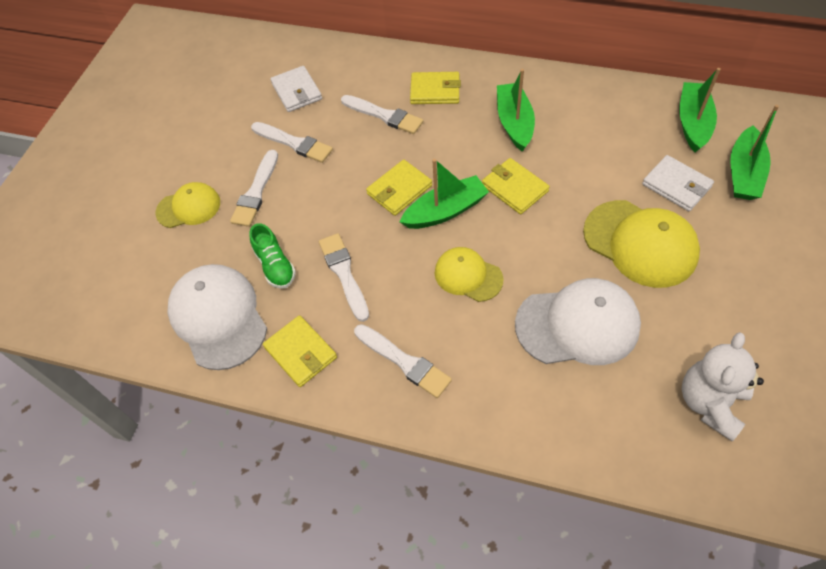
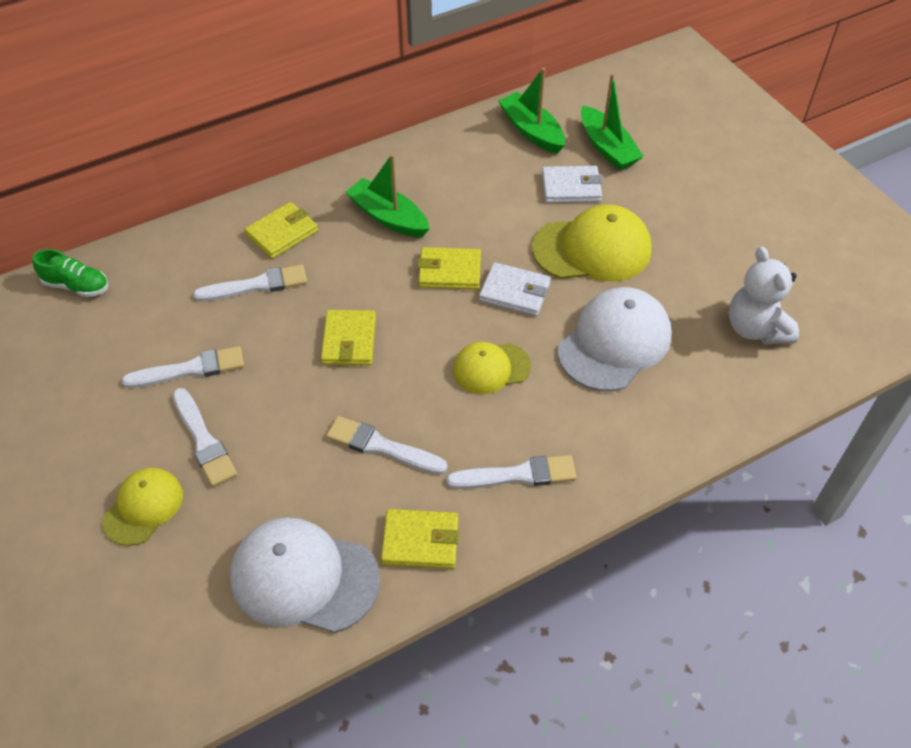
camera: 50 degrees left, 5 degrees down
(275, 266) = (306, 490): green shoe -> green shoe (76, 286)
(297, 91) = (133, 320): white wallet -> white wallet (514, 292)
(445, 211) = (412, 329): green boat -> none

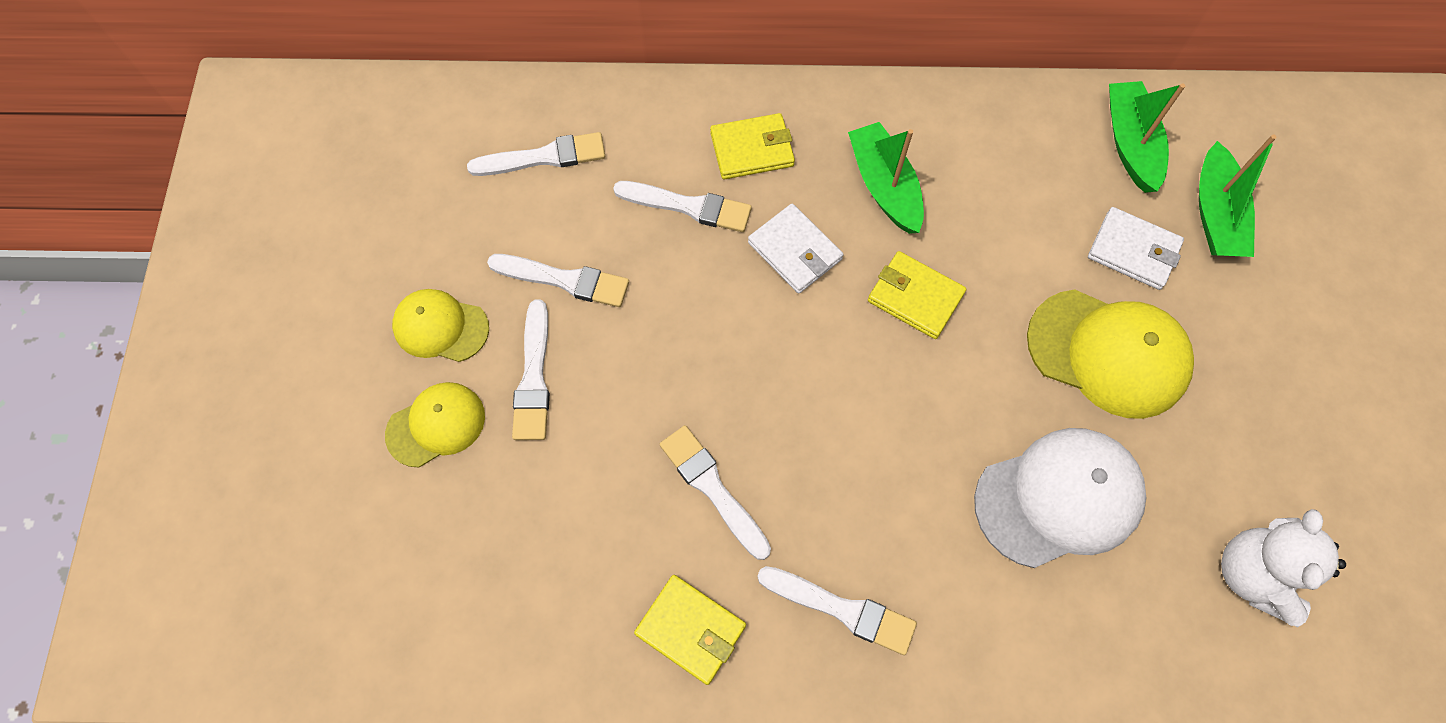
camera: 30 degrees right, 15 degrees up
(76, 286) = (503, 113): green shoe -> none
(126, 300) = (544, 157): none -> white brush
(304, 577) = (549, 601): white cap -> none
(349, 340) = (751, 332): yellow wallet -> none
(491, 368) = (890, 453): yellow cap -> yellow cap (440, 327)
(514, 292) = (977, 365): white wallet -> white wallet (795, 251)

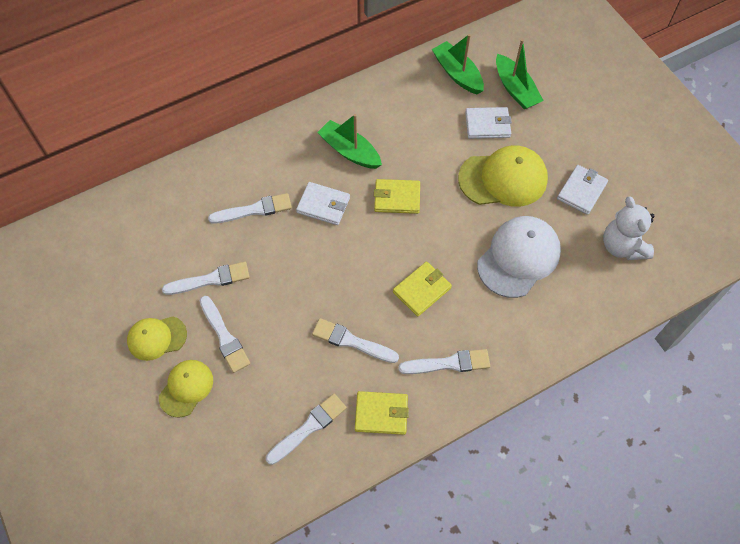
camera: 30 degrees left, 5 degrees down
(544, 157) = (159, 222): white brush -> white brush (308, 427)
(752, 149) = (270, 165): yellow wallet -> yellow wallet (421, 290)
(1233, 442) = (581, 191): none -> white wallet

